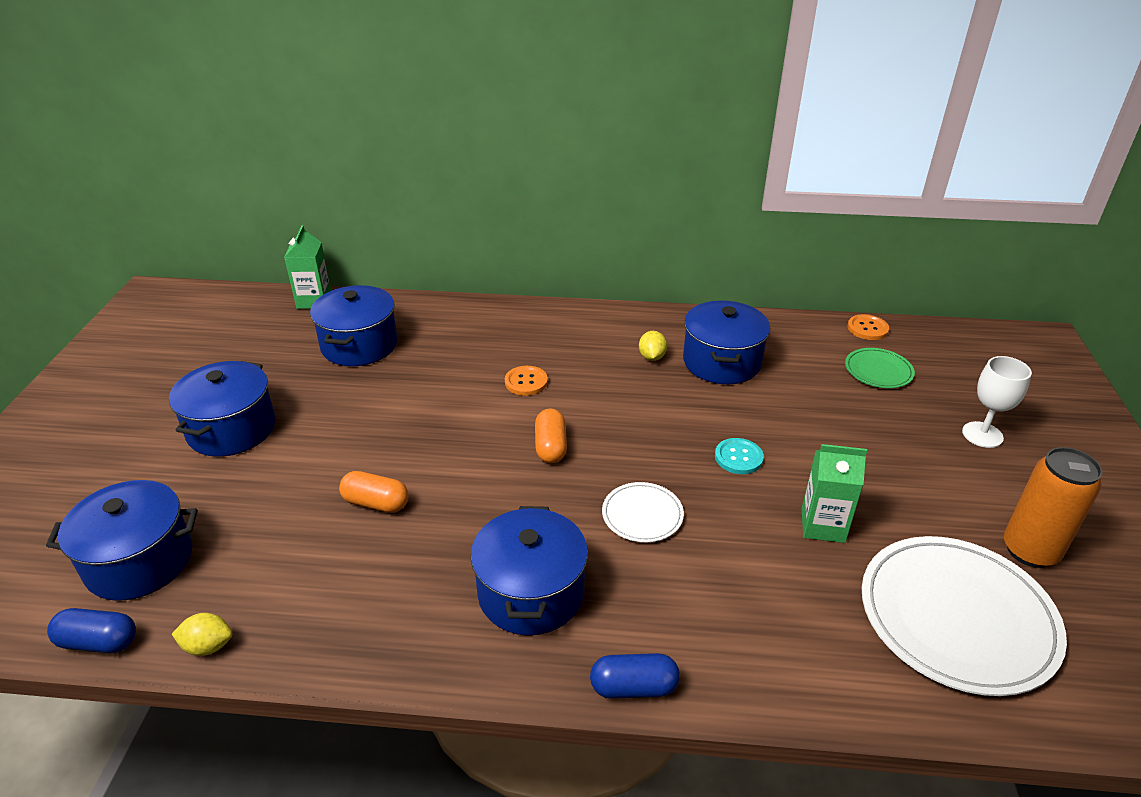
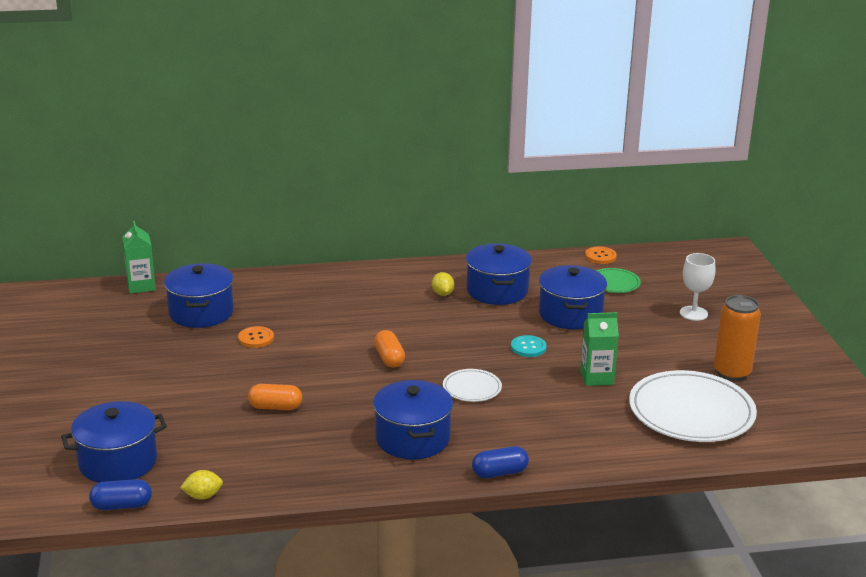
camera: 15 degrees left, 10 degrees down
(232, 429) = (132, 379): blue pot -> blue pot (570, 314)
(526, 382) = (351, 321): orange button -> orange button (256, 338)

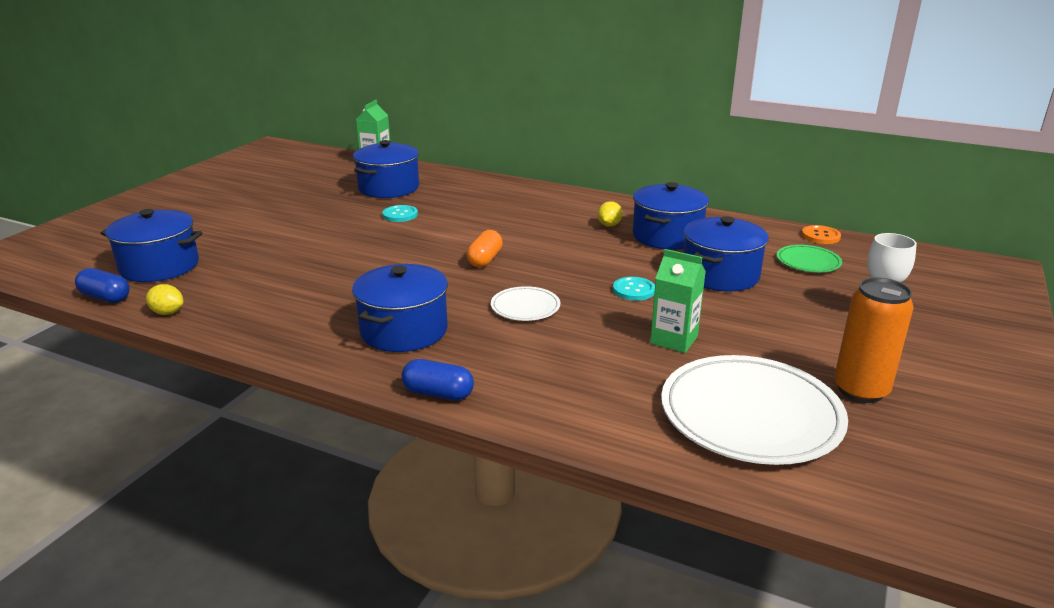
camera: 35 degrees right, 0 degrees up
(256, 338) = (400, 215): orange button -> turquoise button
(275, 407) = (333, 266): orange capsule -> none

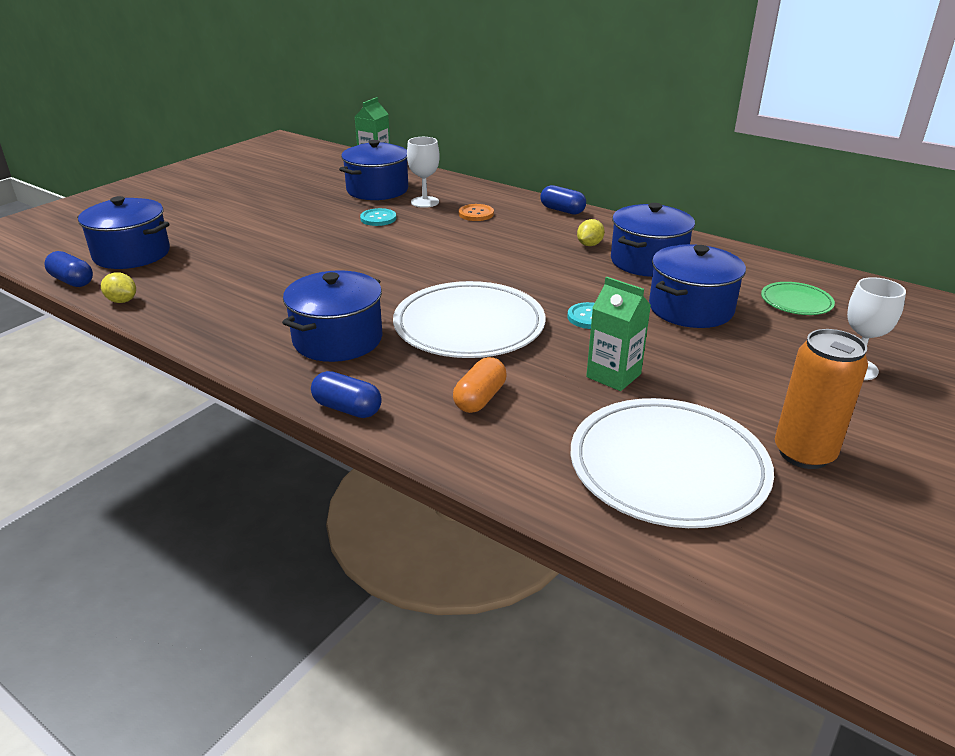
camera: 10 degrees right, 5 degrees up
(439, 196) = (425, 202): none -> white goblet
(485, 260) = (446, 272): orange capsule -> orange capsule (480, 398)
(525, 307) = (469, 325): white plate -> white plate, size x2.07
(572, 196) = (562, 210): none -> blue capsule
(820, 236) = (821, 274): orange button -> orange button (476, 214)

